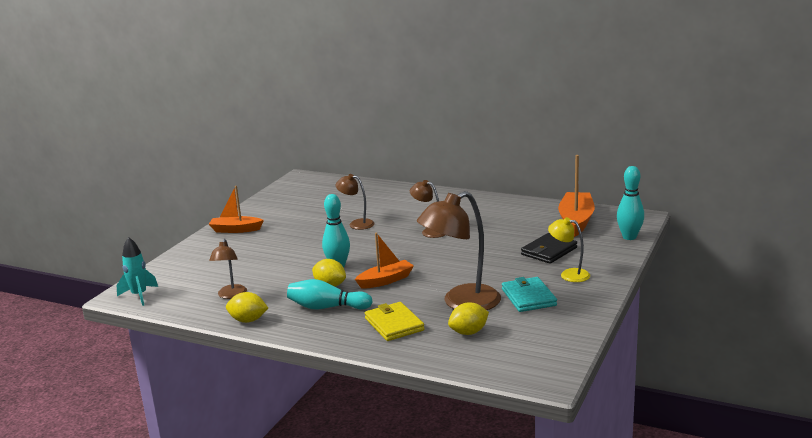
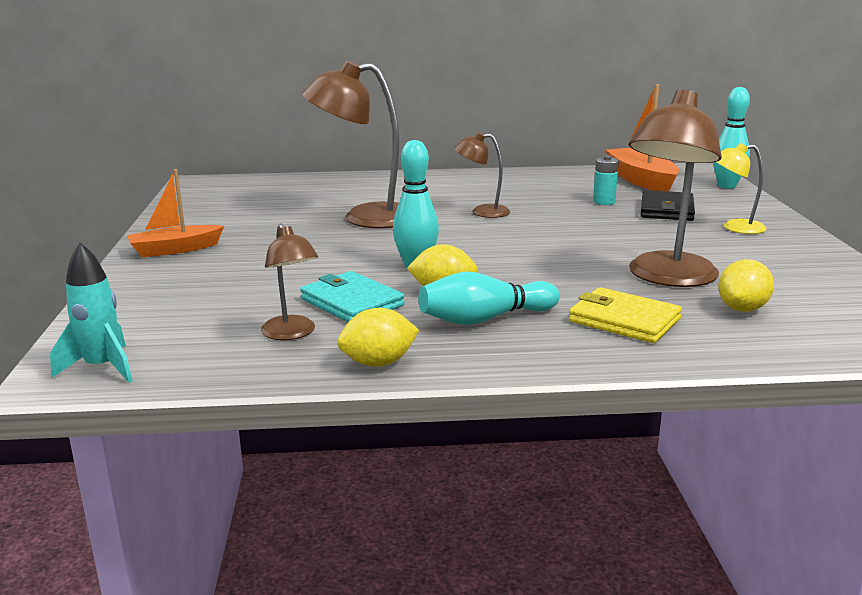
camera: 30 degrees left, 0 degrees up
(356, 224) = (364, 217): brown lamp -> brown lamp, size x1.87
(385, 280) = (516, 271): orange boat -> none
(518, 236) = (604, 202): none -> turquoise battery
(528, 297) = (737, 257): turquoise wallet -> turquoise wallet (352, 302)

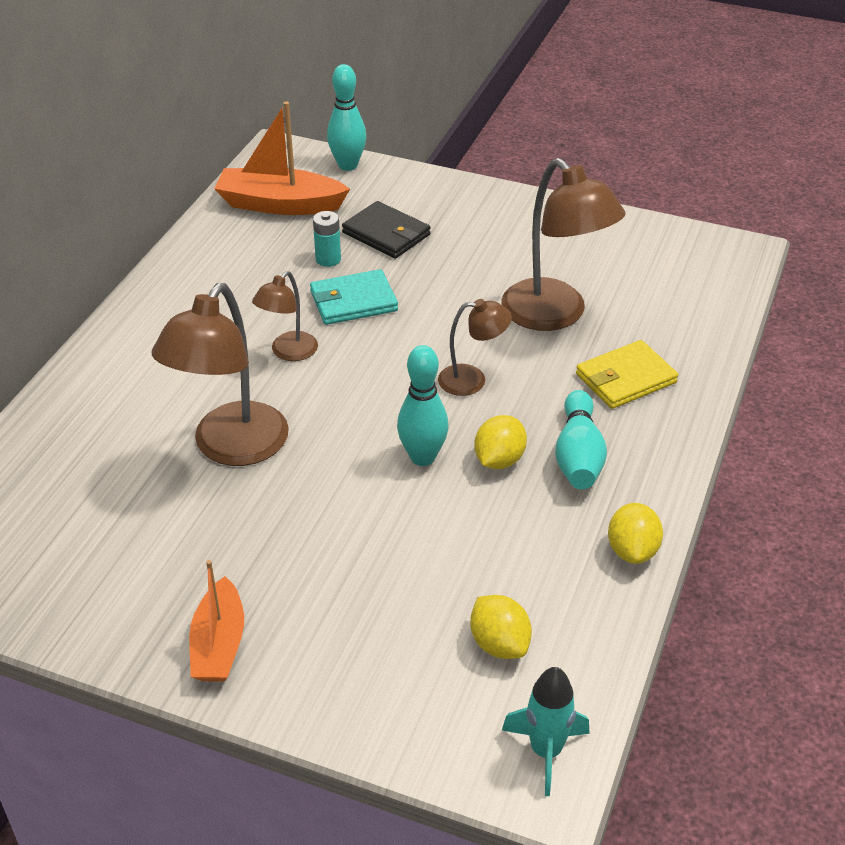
camera: 65 degrees left, 20 degrees up
(292, 333) = (539, 592): brown lamp -> brown lamp (472, 380)
(352, 302) = (487, 530): turquoise wallet -> turquoise wallet (353, 301)
(735, 227) = (465, 221): yellow lamp -> none
(742, 309) = (639, 309): yellow lemon -> yellow lemon (499, 644)

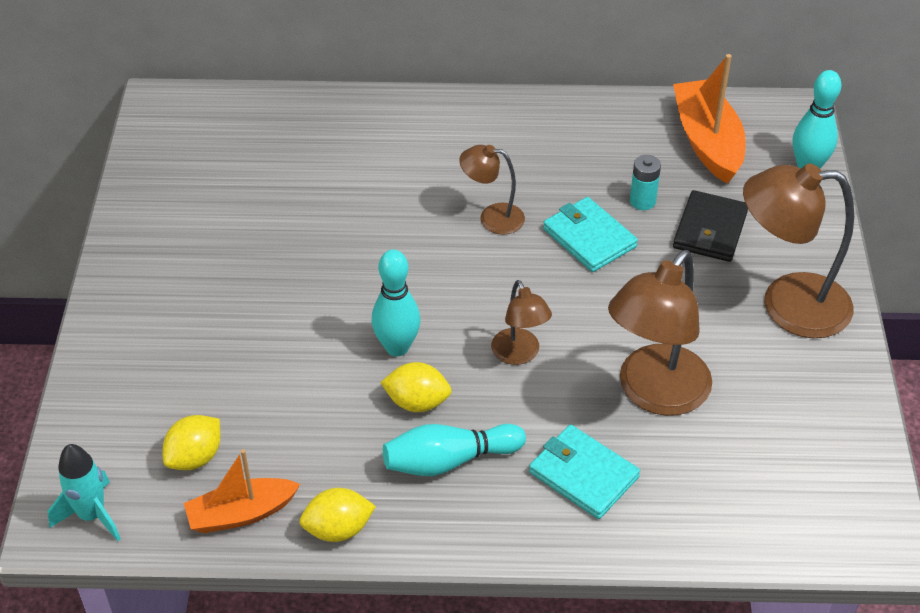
camera: 70 degrees right, 5 degrees up
(219, 644) = (143, 286): orange boat -> orange boat (241, 513)
(231, 448) = (354, 222): brown lamp -> brown lamp (787, 305)
(625, 378) = (583, 474): yellow wallet -> turquoise wallet

